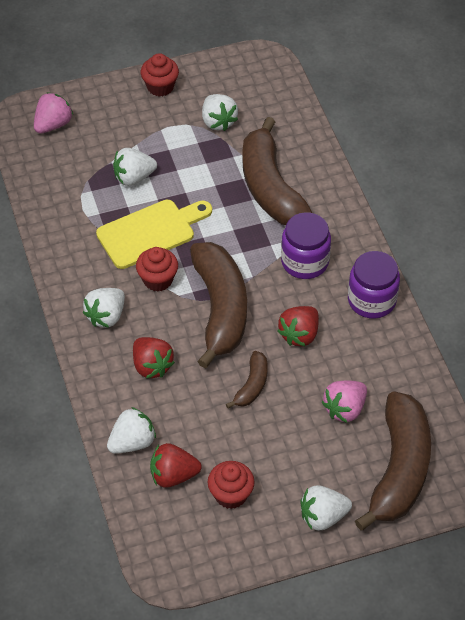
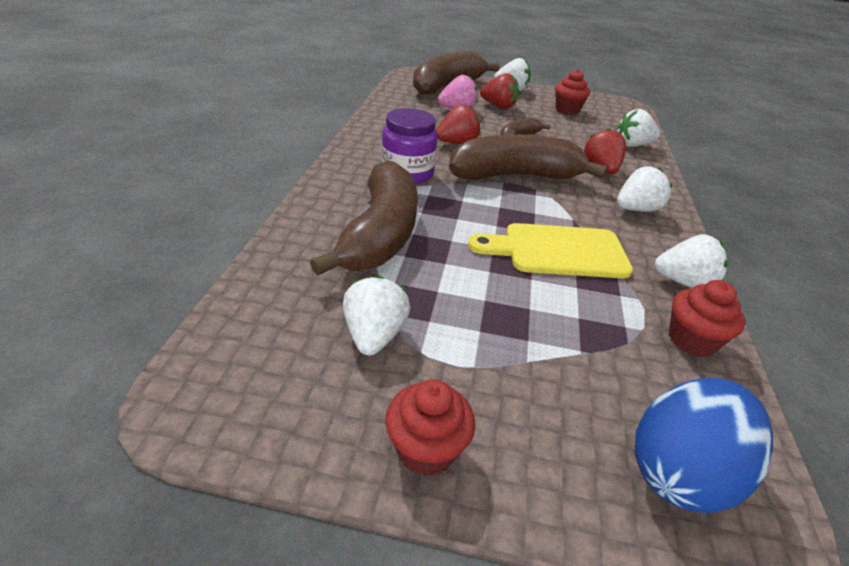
camera: 155 degrees left, 15 degrees down
(53, 124) = (680, 471): pink strawberry -> blue egg
(134, 177) = (553, 316): white strawberry -> white strawberry (684, 282)
(158, 280) = (568, 213): red cupcake -> red cupcake (691, 340)
(173, 475) = (605, 126): red strawberry -> red strawberry (498, 106)
(220, 309) = (515, 176): brown banana -> brown banana turned 60 degrees clockwise
(371, 300) = (376, 137): purple jar -> none

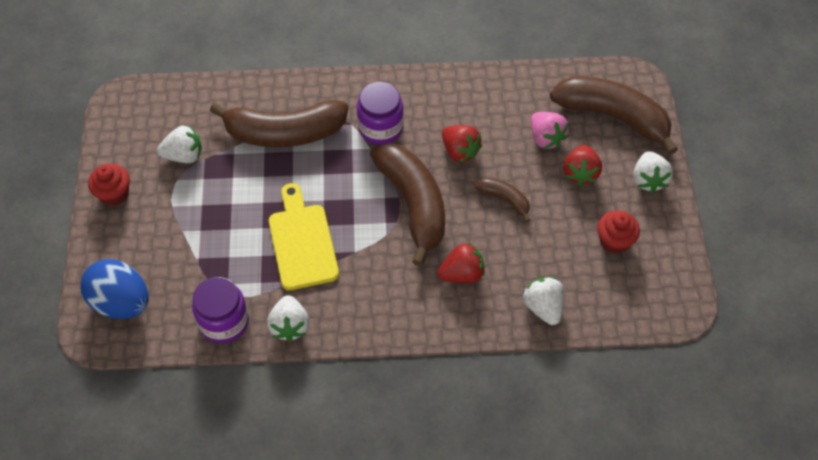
camera: 80 degrees right, 20 degrees up
(636, 209) = (392, 301): white strawberry -> none
(691, 340) = (224, 322): red cupcake -> purple jar

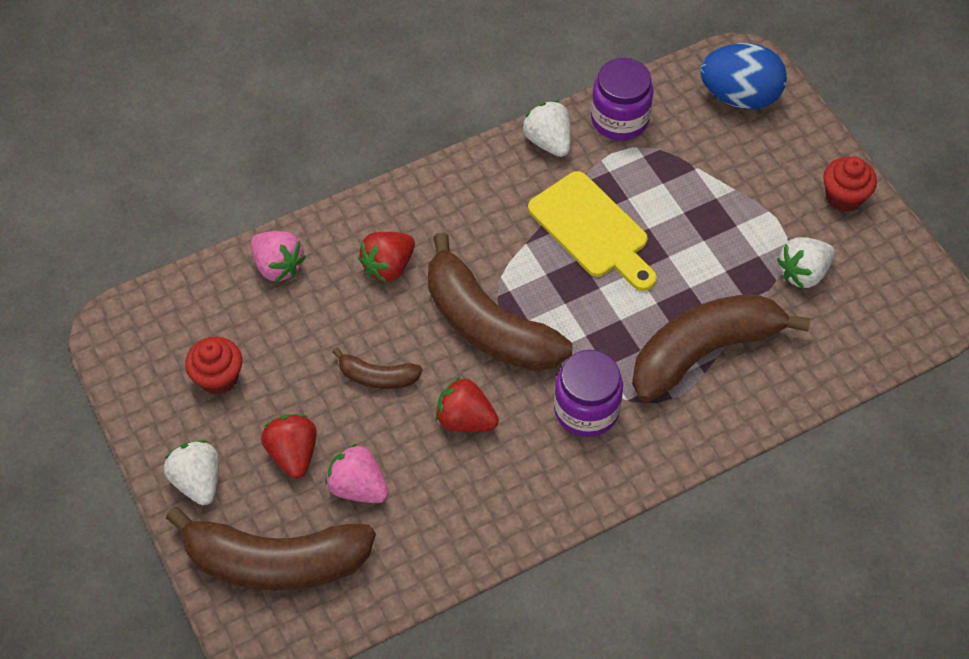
camera: 155 degrees right, 0 degrees up
(543, 307) = (278, 266): white strawberry -> pink strawberry

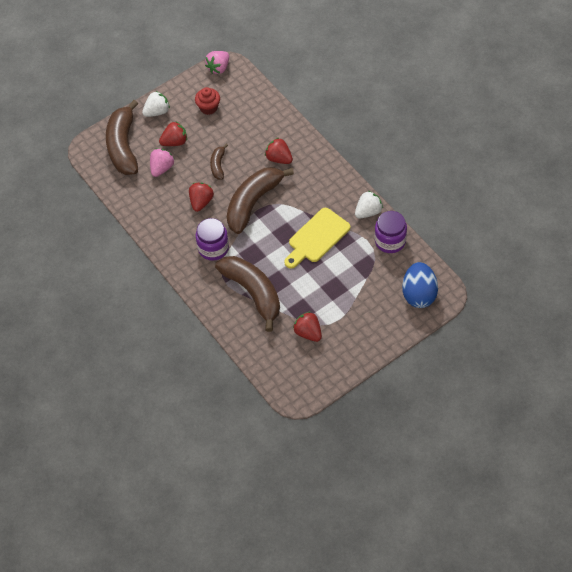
camera: 85 degrees right, 0 degrees up
(278, 266) = (271, 117): pink strawberry -> pink strawberry (218, 68)
(803, 273) = (308, 332): white strawberry -> red strawberry
(844, 197) = (361, 348): red cupcake -> none

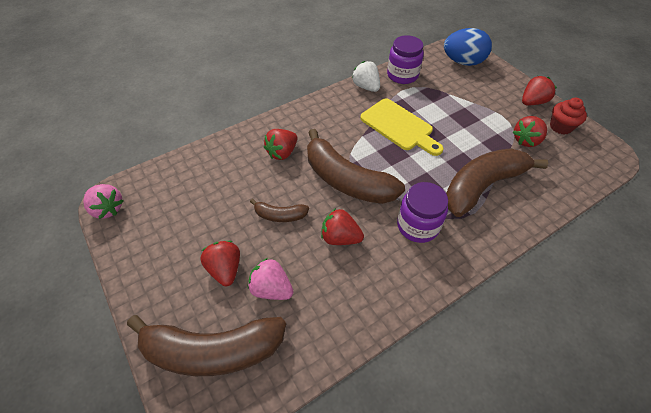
camera: 90 degrees left, 5 degrees down
(157, 112) = (157, 294): white strawberry -> none
(208, 107) = (175, 223): red cupcake -> red cupcake (560, 127)
(361, 347) = (532, 102): none -> red strawberry

